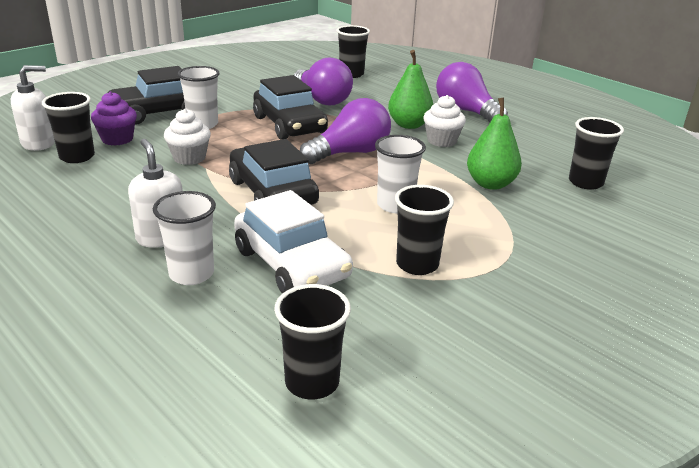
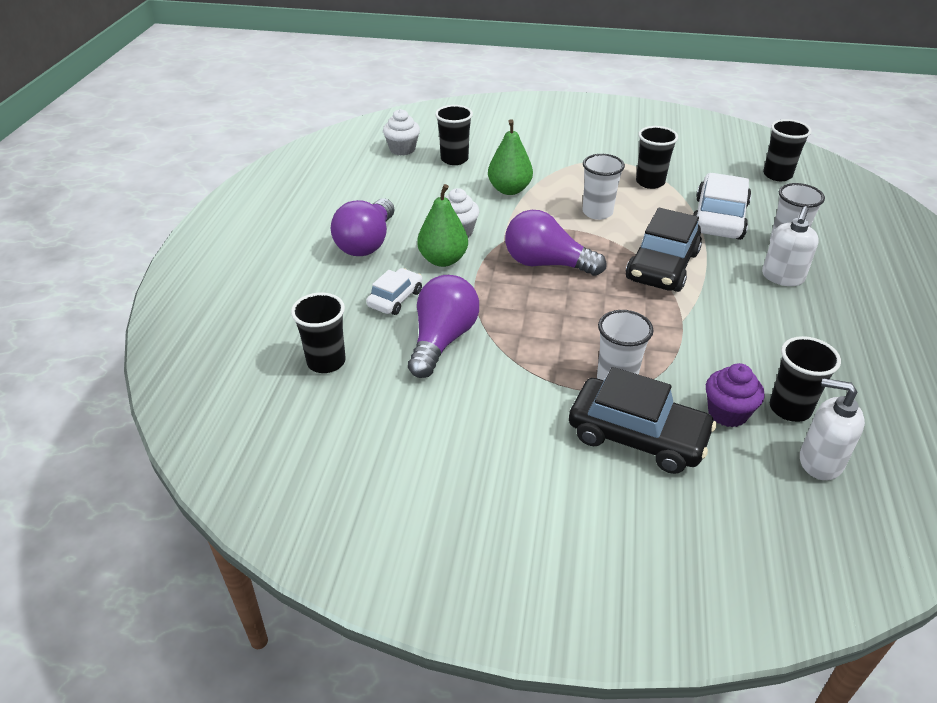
camera: 125 degrees left, 10 degrees up
(189, 158) = (683, 340): white cupcake -> white cupcake (402, 149)
(289, 125) = (537, 325): black car -> none
(384, 101) = (395, 298): none -> white car

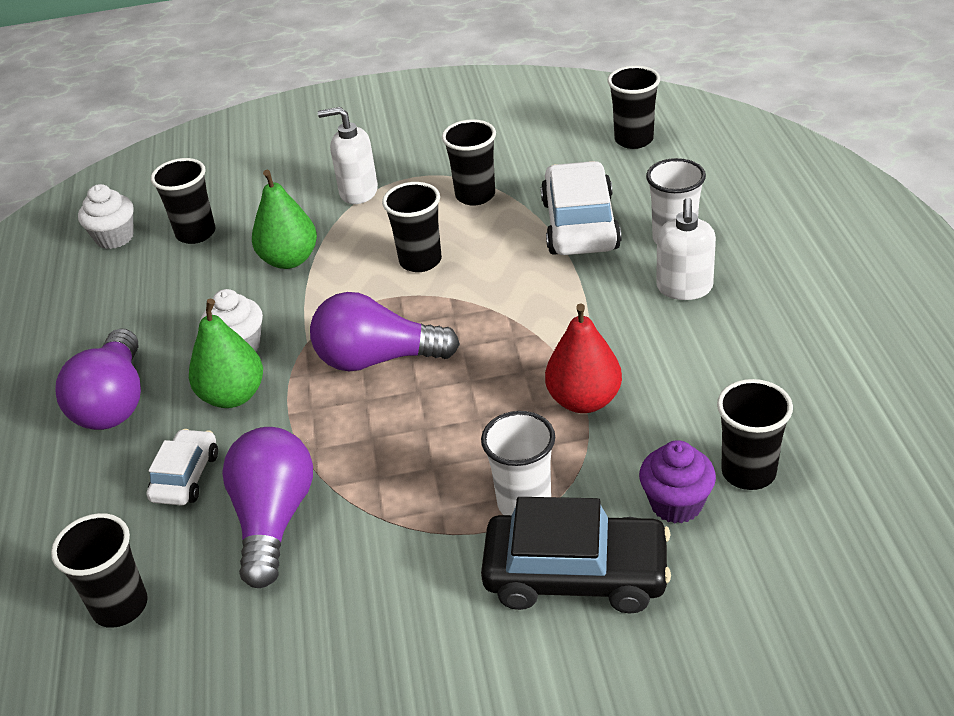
camera: 15 degrees left, 0 degrees up
(597, 212) = (420, 261): white cup -> black cup
(662, 266) = (530, 317): black car -> none
(682, 328) = (584, 400): none -> red pear
(820, 461) = (805, 533): white soap dispenser -> white soap dispenser (358, 192)

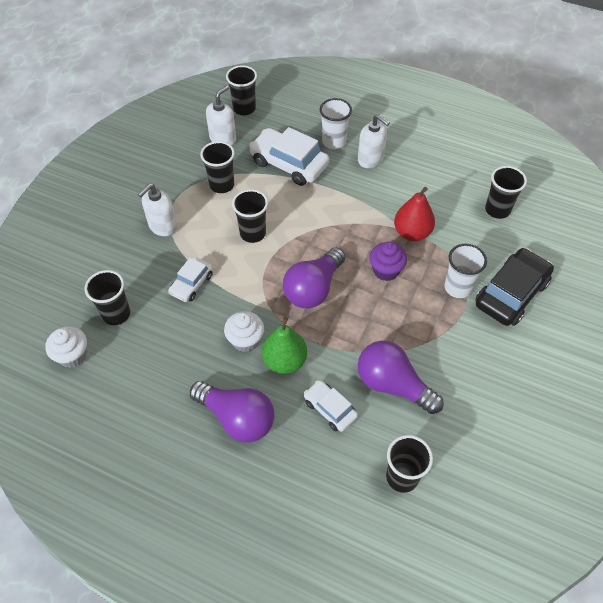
camera: 60 degrees left, 15 degrees up
(289, 260) = (191, 284): green pear -> white car
(557, 154) = (223, 138): none -> white soap dispenser
(676, 504) = (497, 241): purple cupcake -> purple cupcake (385, 270)

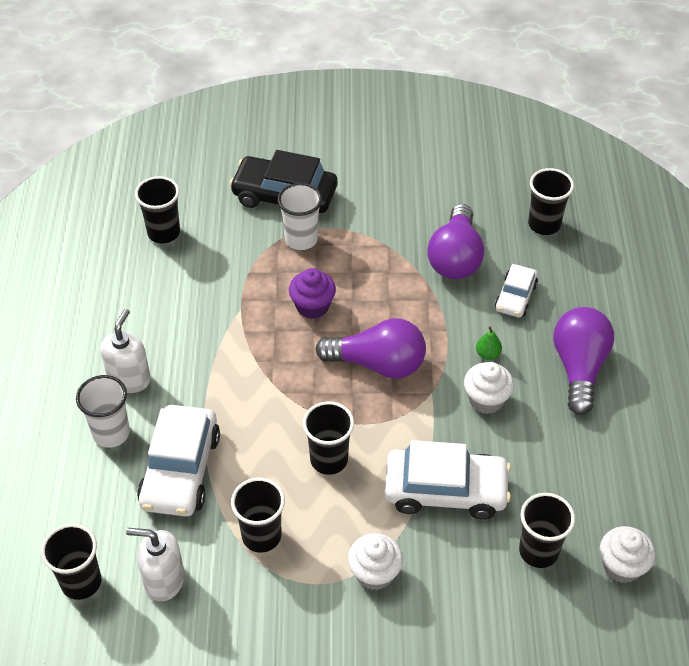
camera: 115 degrees left, 5 degrees down
(162, 226) = (374, 573): white soap dispenser -> white cupcake
(191, 284) = (445, 490): white car -> white car, size x1.77
(284, 361) = (488, 354): green pear -> green pear, size x0.48
(412, 233) = (241, 299): red pear -> none

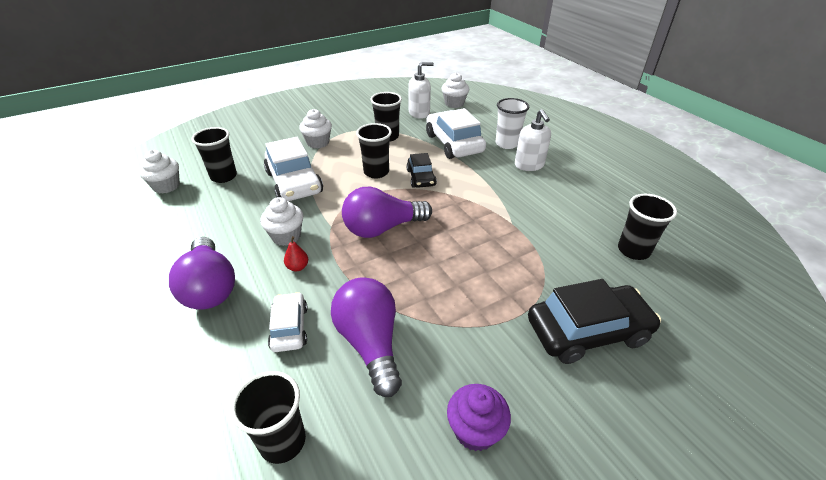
camera: 150 degrees right, 10 degrees down
(81, 582) = (454, 103): black cup -> white cupcake
(280, 421) = (421, 178): none -> black car
(301, 239) = (526, 294): white cup -> none
(312, 306) = (463, 245): purple cupcake -> purple cupcake (475, 430)
(445, 490) = (294, 182): white car -> white car turned 90 degrees counterclockwise
(488, 354) = (297, 267): green pear -> red pear

